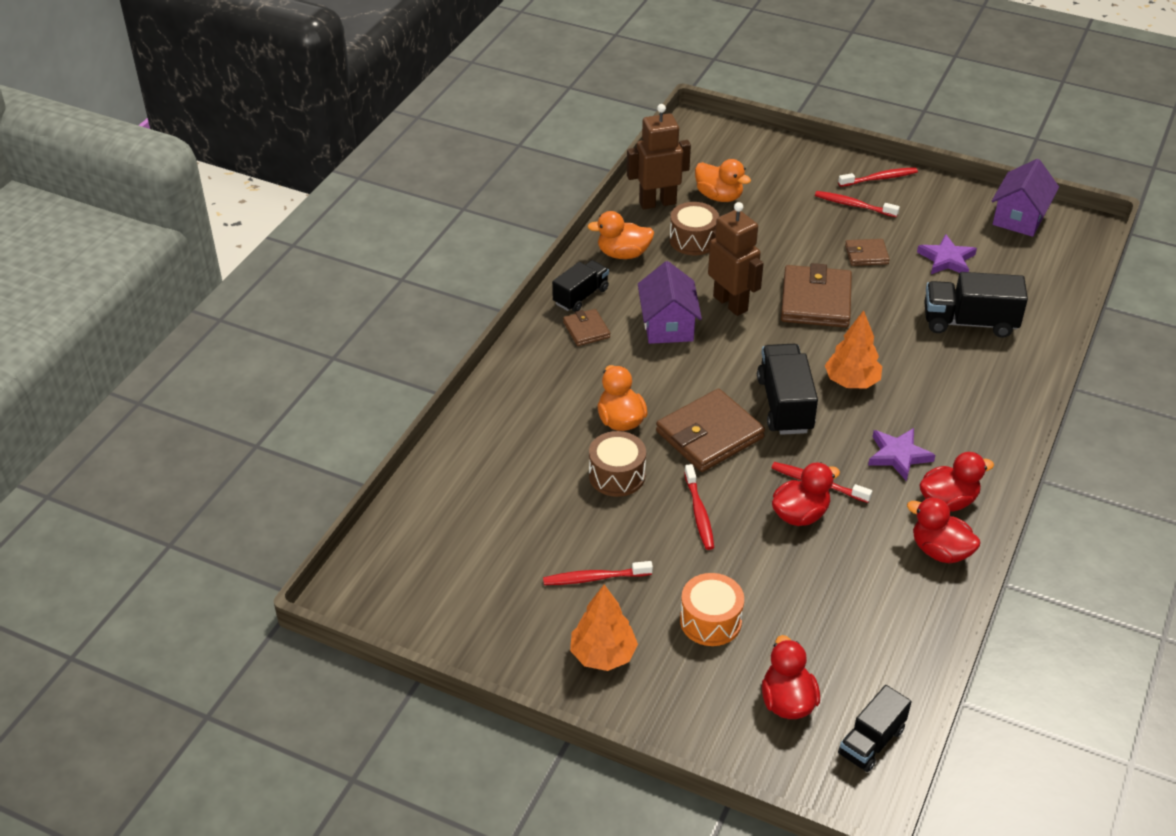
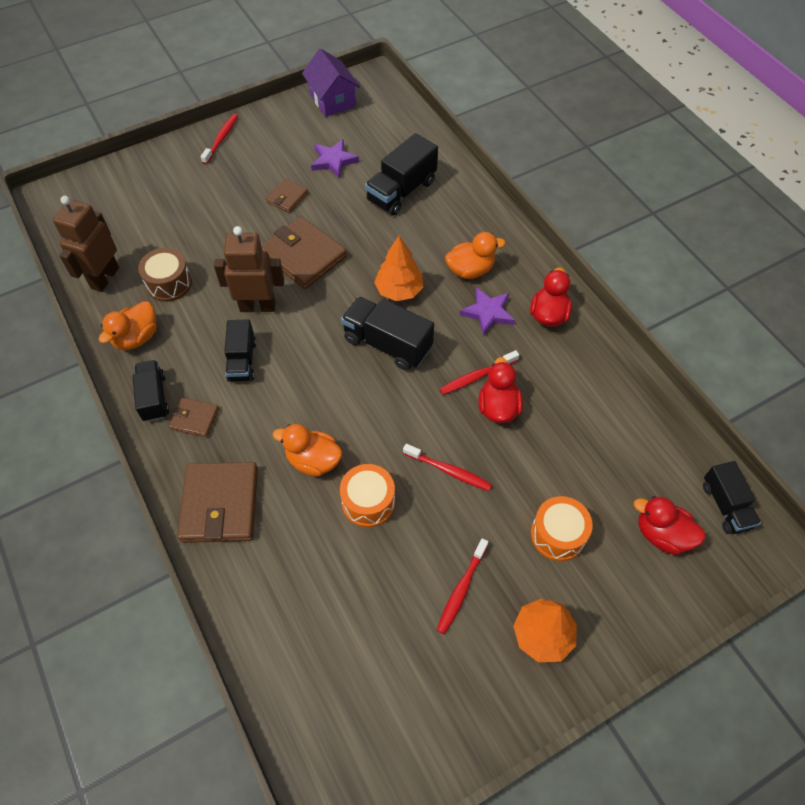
camera: 55 degrees left, 15 degrees up
(617, 475) = (368, 502): brown drum -> orange drum
(668, 325) = (242, 361): purple house -> black truck
(709, 435) = (377, 411): brown wallet -> brown wallet (220, 504)
(719, 196) = (140, 237): orange duck -> orange duck (470, 270)
(853, 205) = (232, 170): red toothbrush -> none
(940, 551) = (588, 350): red duck -> none

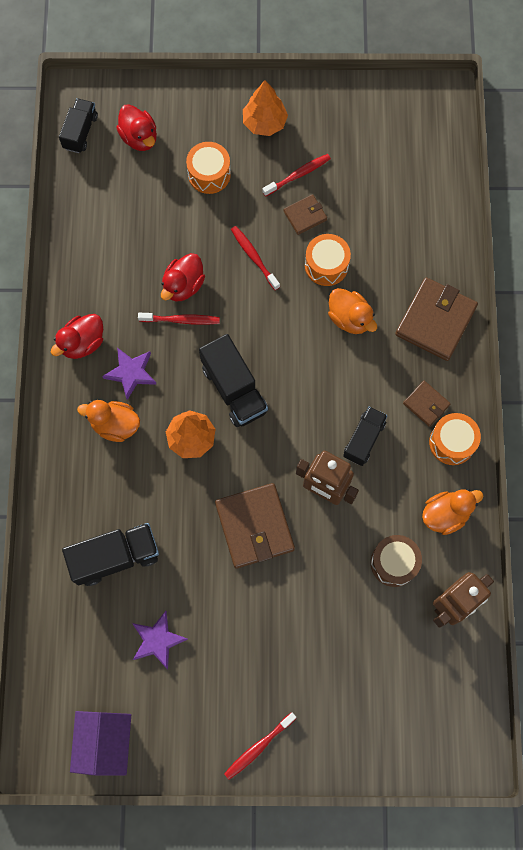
camera: 150 degrees left, 15 degrees up
(154, 397) = (452, 442): black truck -> orange drum
(287, 197) = (232, 613): brown wallet -> brown wallet (305, 215)

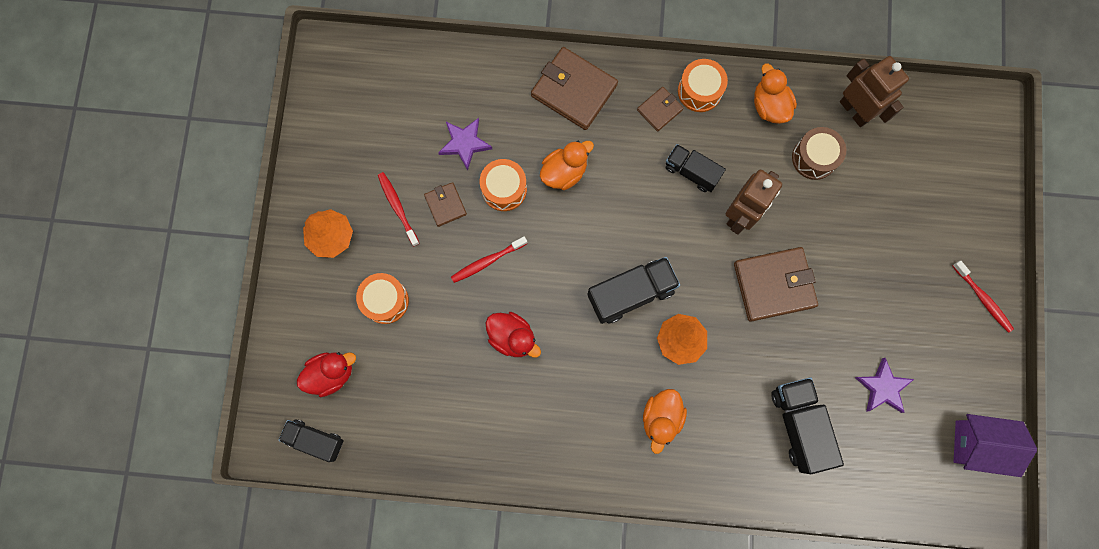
camera: 85 degrees left, 5 degrees up
(82, 343) = (568, 449): red duck -> none
(131, 373) = (606, 398): purple star -> purple star (465, 143)
(181, 320) = (551, 342): red toothbrush -> none

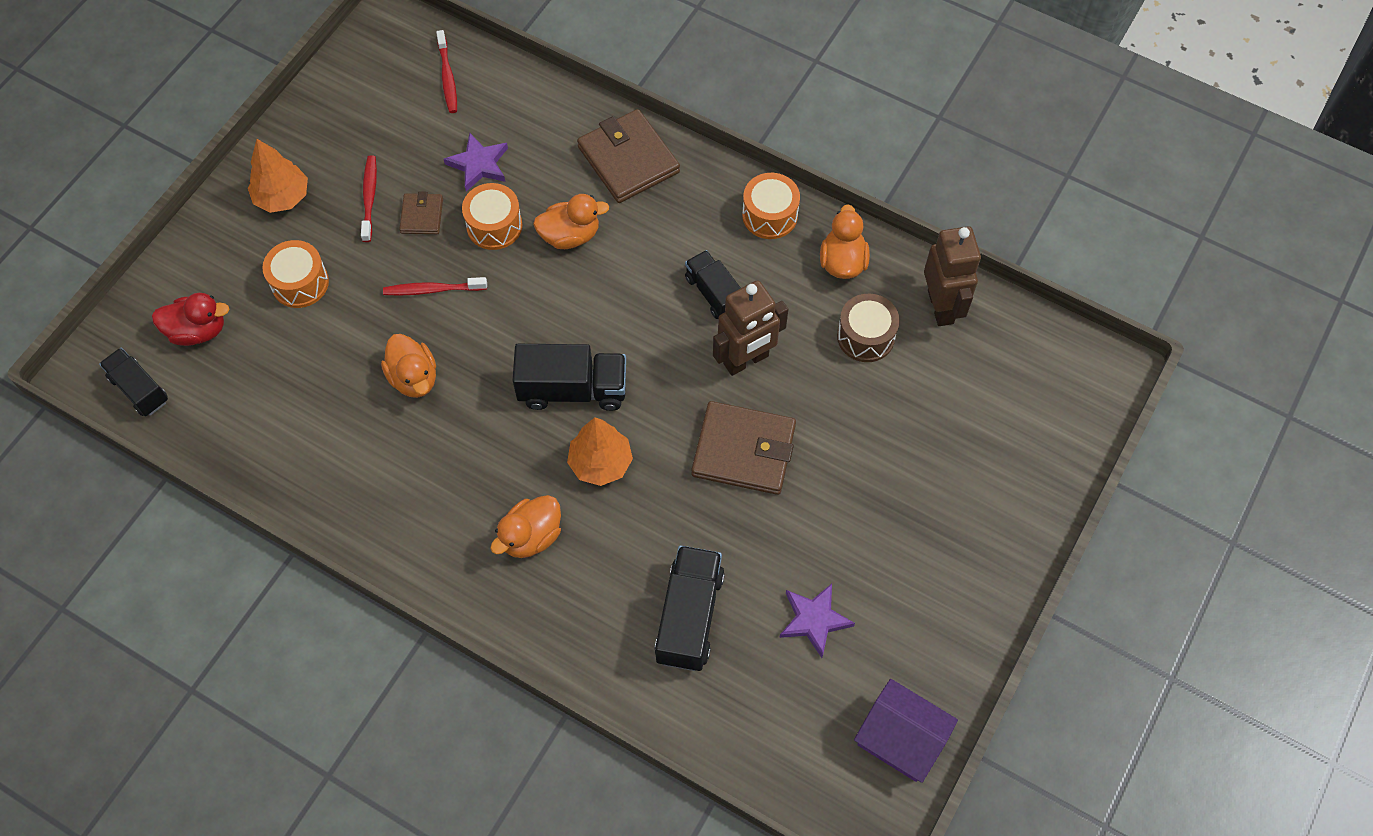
camera: 25 degrees right, 15 degrees down
(512, 337) = (414, 378): red duck -> orange duck
(659, 110) = (713, 216): brown wallet -> none
(983, 299) = (992, 575): red toothbrush -> red toothbrush (447, 77)

